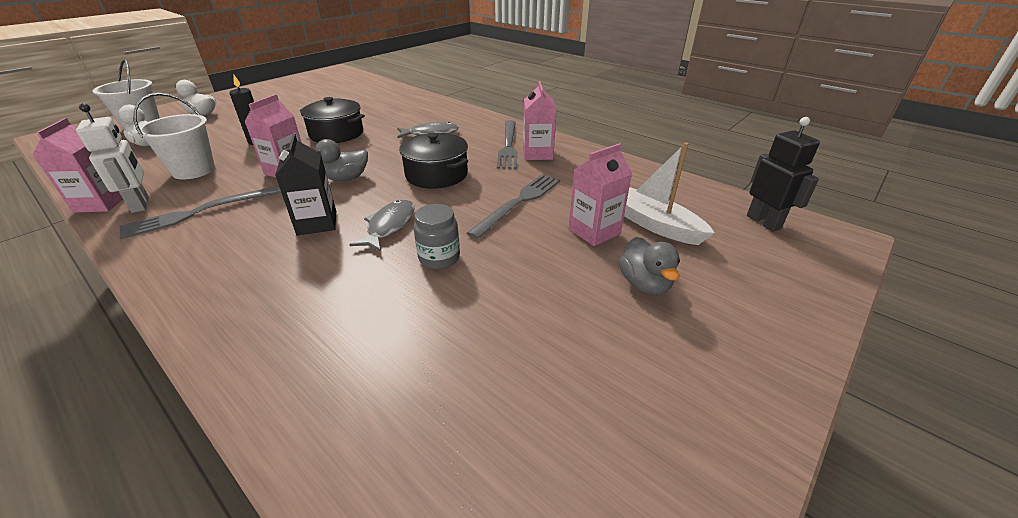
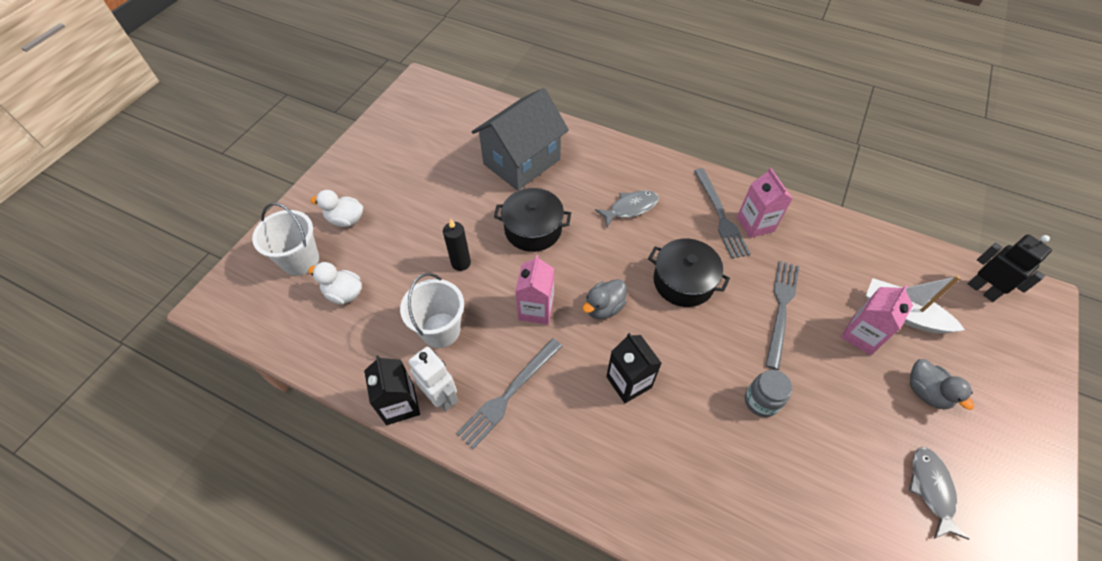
camera: 15 degrees left, 20 degrees up
(101, 203) = (400, 404): pink carton -> black carton
(367, 105) = (521, 161): none -> grey house
(389, 226) = (694, 370): grey fish -> grey fish (931, 489)

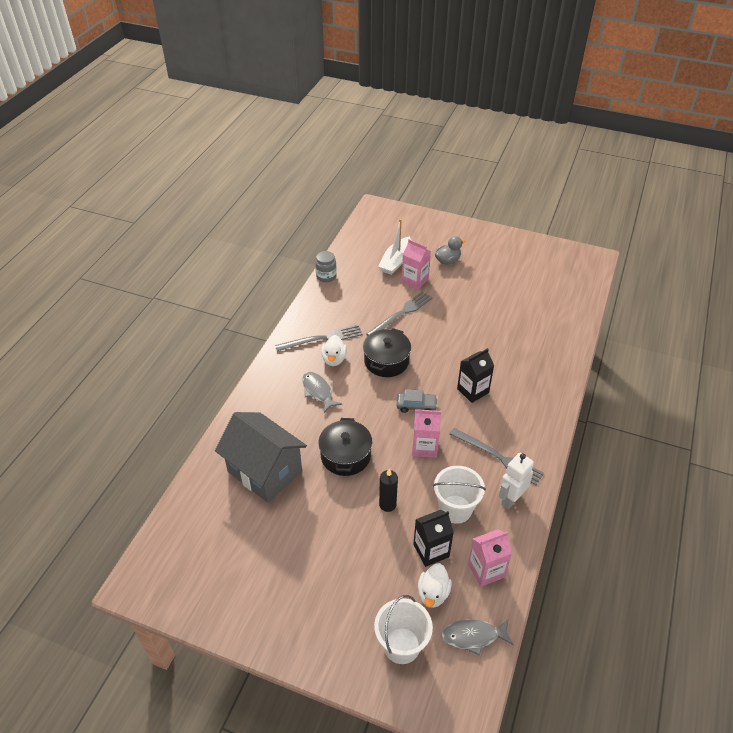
camera: 95 degrees left, 10 degrees down
(346, 219) = (346, 615): white duck -> white duck (334, 359)
(400, 404) = (524, 526): black carton -> black carton (431, 550)
(603, 307) = (416, 406): grey duck -> grey car
(755, 224) = (329, 320): pink carton -> pink carton (486, 570)
(761, 401) = (470, 328): grey jar -> grey jar (326, 276)
(781, 309) = (401, 313): grey fork -> grey fork turned 120 degrees clockwise
(931, 489) = (504, 268): grey fish -> grey fish (473, 636)
(982, 290) = (373, 228): black robot -> none

